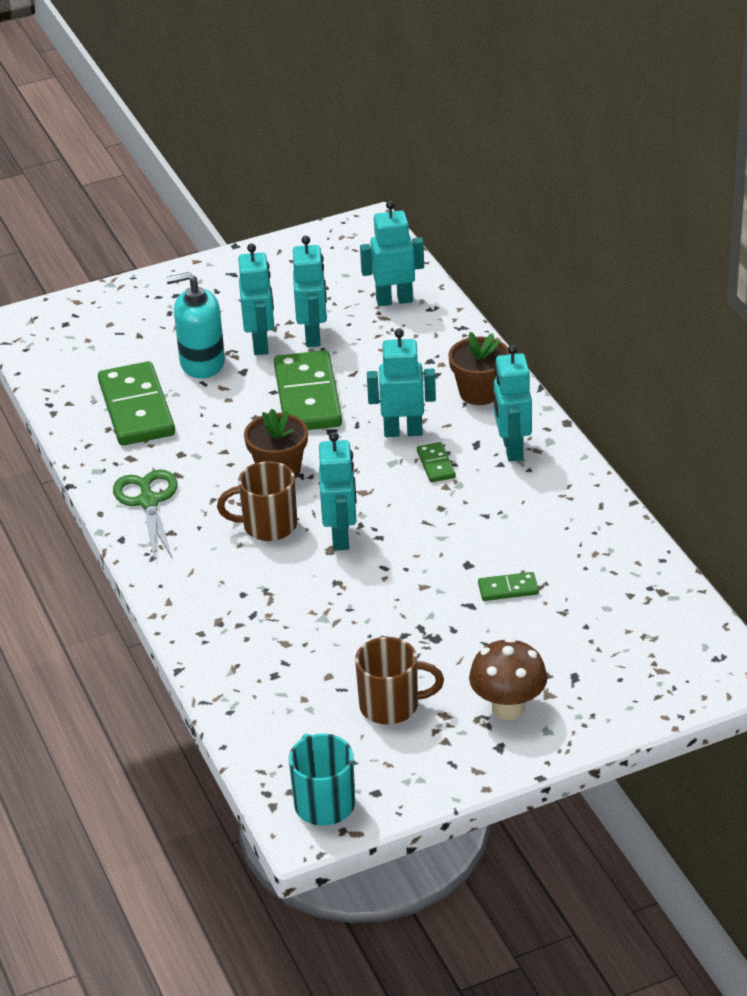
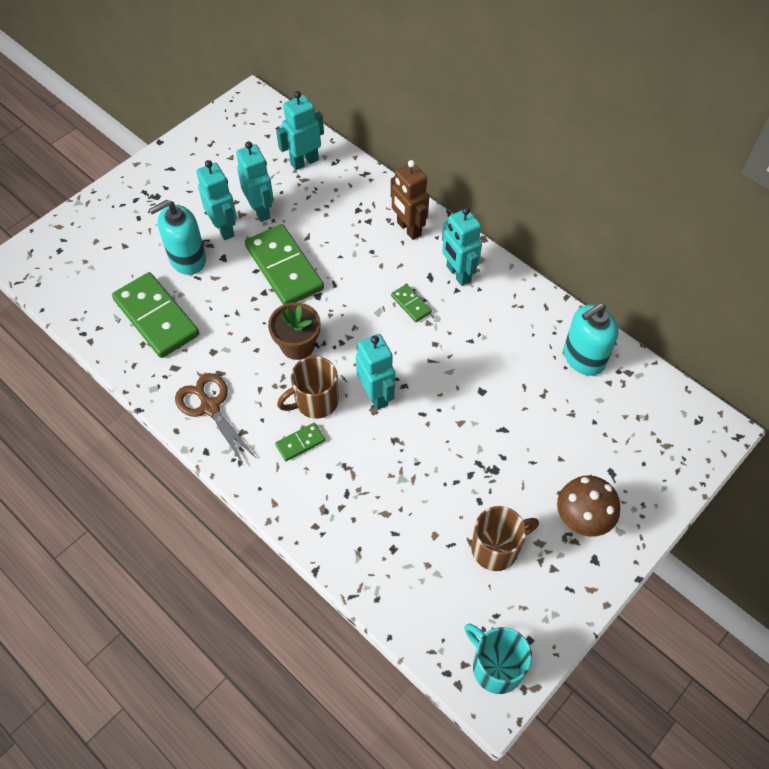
camera: 25 degrees left, 20 degrees up
(148, 502) = (210, 407): green scissors -> brown scissors
(403, 431) = (371, 281): turquoise robot -> none
(479, 392) = (408, 229): brown flower pot -> brown robot
(508, 589) = (522, 405): green domino -> green domino (300, 443)
(614, 564) = (583, 357): none -> turquoise soap dispenser

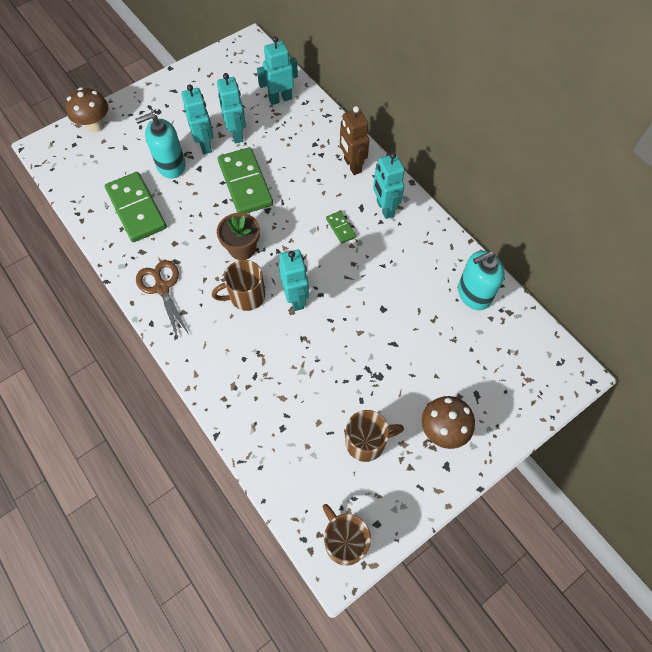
camera: 10 degrees right, 5 degrees up
(81, 224) = (95, 126): none -> brown mushroom
(300, 443) = (227, 328): green domino -> none
(495, 666) = (344, 541): turquoise mug -> brown mug

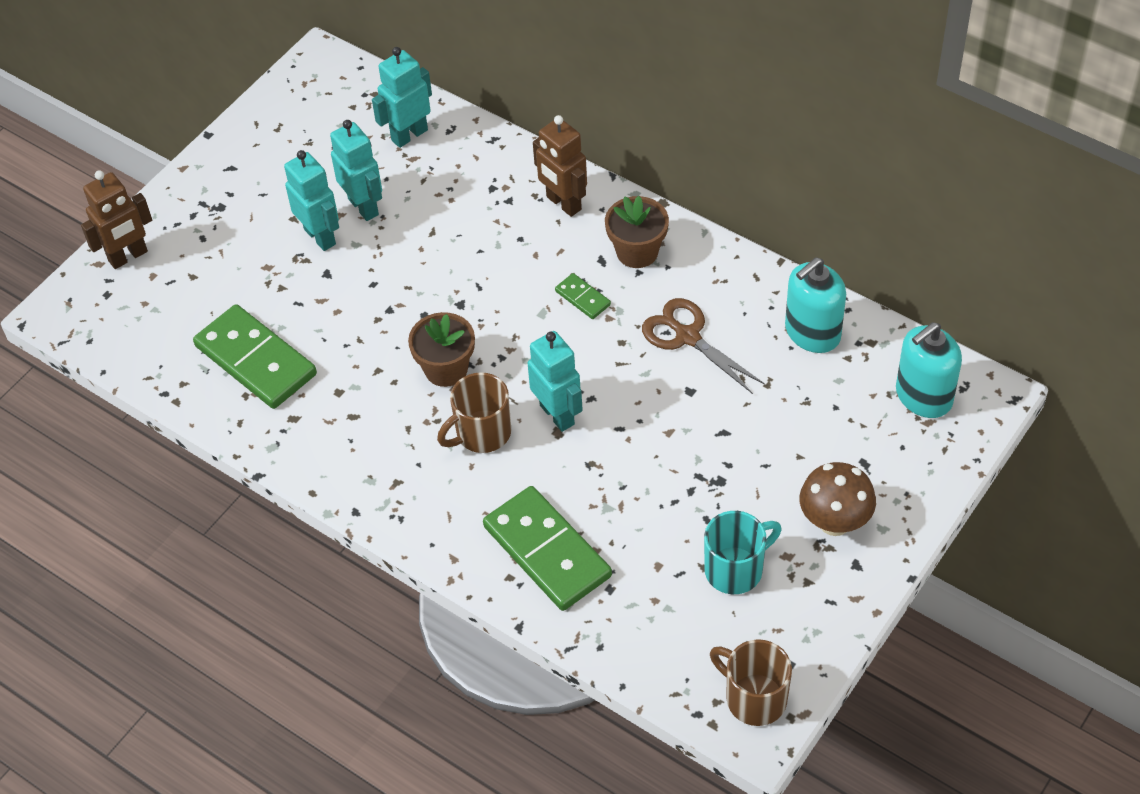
camera: 15 degrees left, 10 degrees down
(95, 126) = (128, 256): brown mushroom -> brown robot
(162, 287) = (349, 458): brown scissors -> brown scissors (687, 336)
(171, 165) = (280, 282): turquoise soap dispenser -> turquoise soap dispenser (923, 396)
(245, 183) = (409, 275): green domino -> green domino (547, 551)
(366, 442) = (735, 569): brown mug -> turquoise mug
(384, 208) = (637, 252): turquoise robot -> brown flower pot

